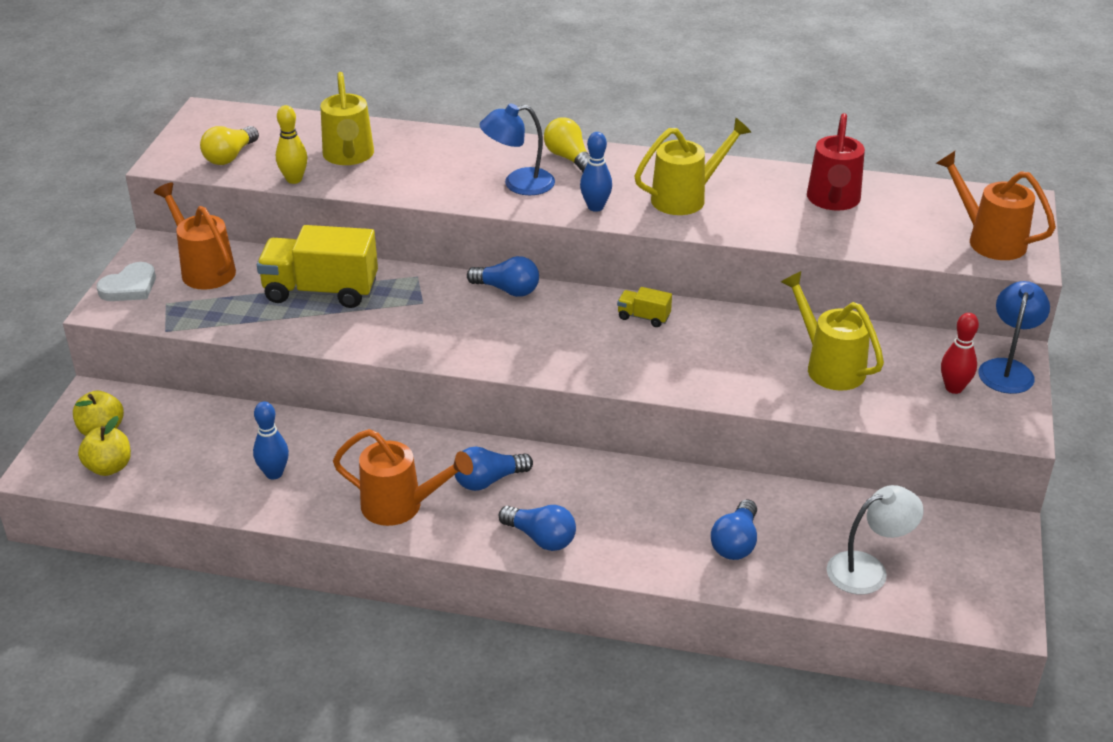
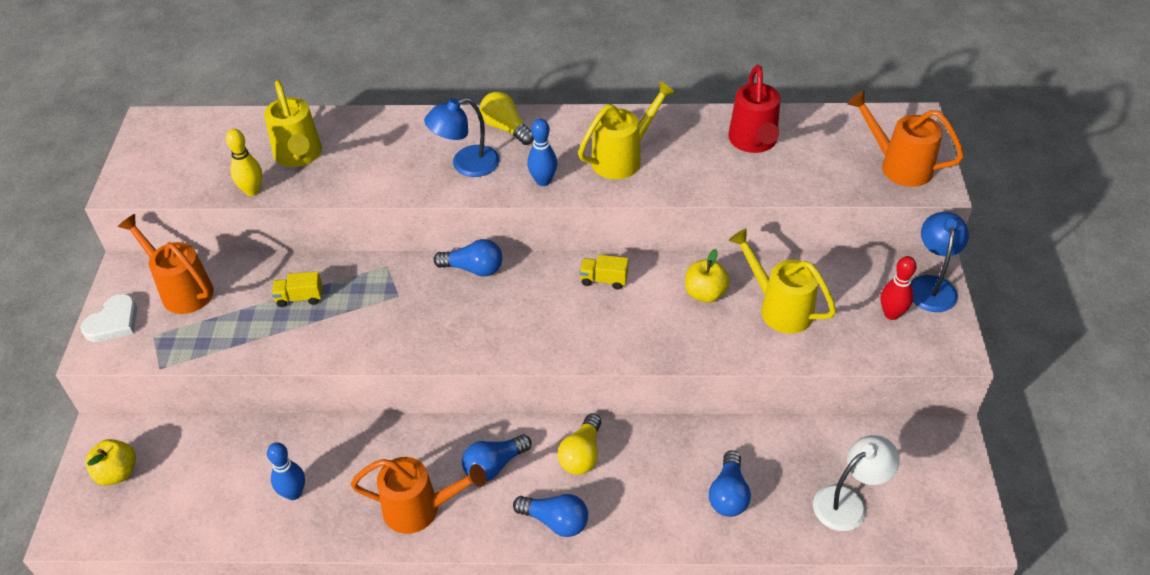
camera: 10 degrees left, 10 degrees up
(109, 467) = (133, 514): yellow apple -> yellow apple (705, 293)
(230, 156) = (184, 172): yellow light bulb -> yellow light bulb (582, 454)
(321, 291) = (300, 298): yellow truck -> yellow truck, size x0.45

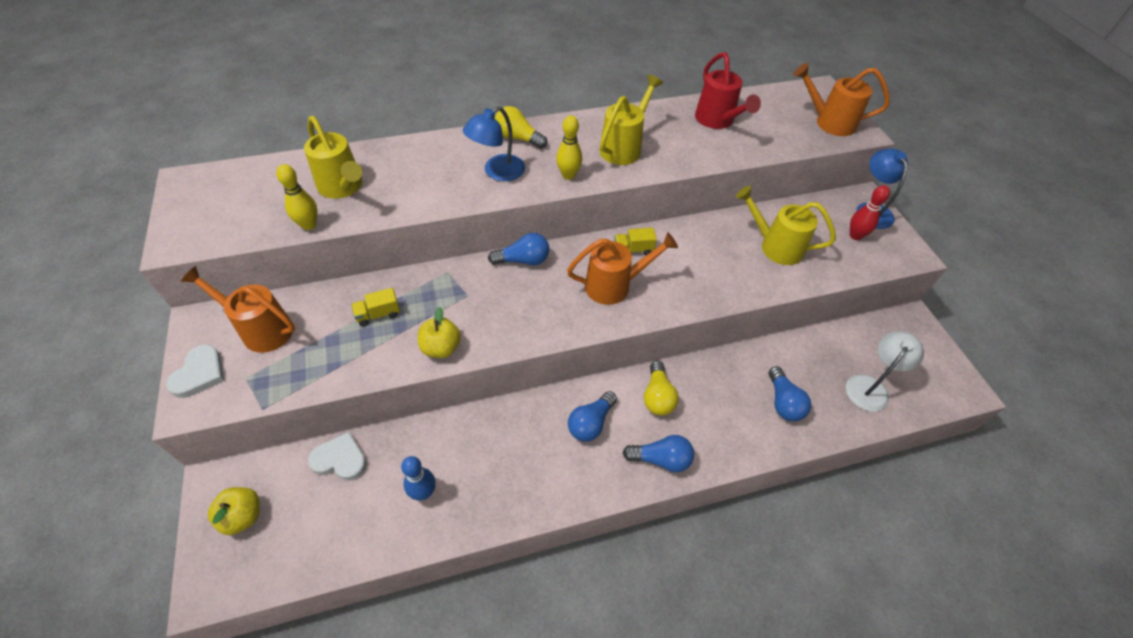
camera: 20 degrees left, 5 degrees up
(224, 441) = (340, 459): none -> white heart
(420, 509) = (543, 478): orange watering can -> orange watering can (614, 286)
(543, 181) = (568, 175): blue bowling pin -> yellow bowling pin
(705, 293) = (715, 246): yellow apple -> yellow apple (441, 348)

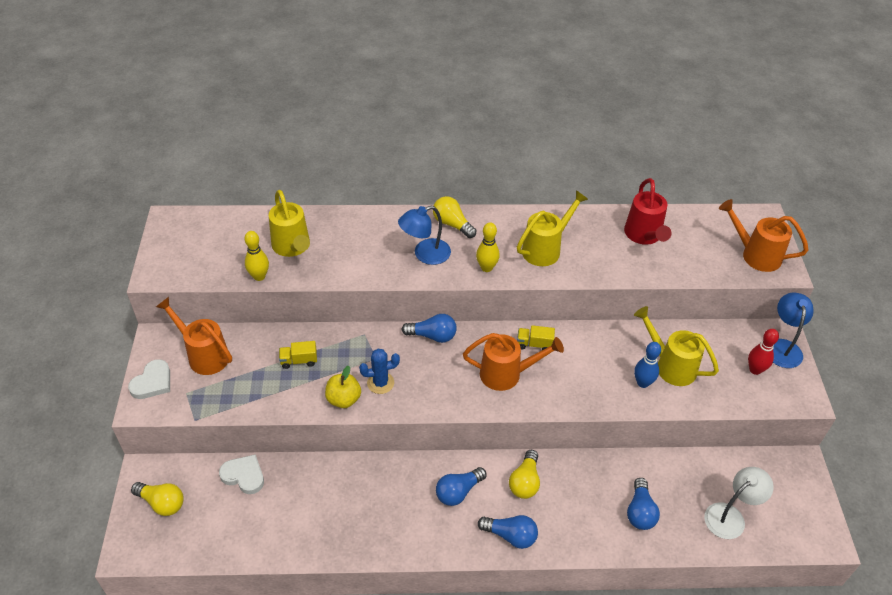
camera: 15 degrees right, 5 degrees down
(243, 516) = (162, 503): yellow apple -> yellow light bulb
(424, 492) = (304, 517): blue bowling pin -> blue bowling pin (642, 383)
(479, 321) = (380, 383): none -> blue cactus

